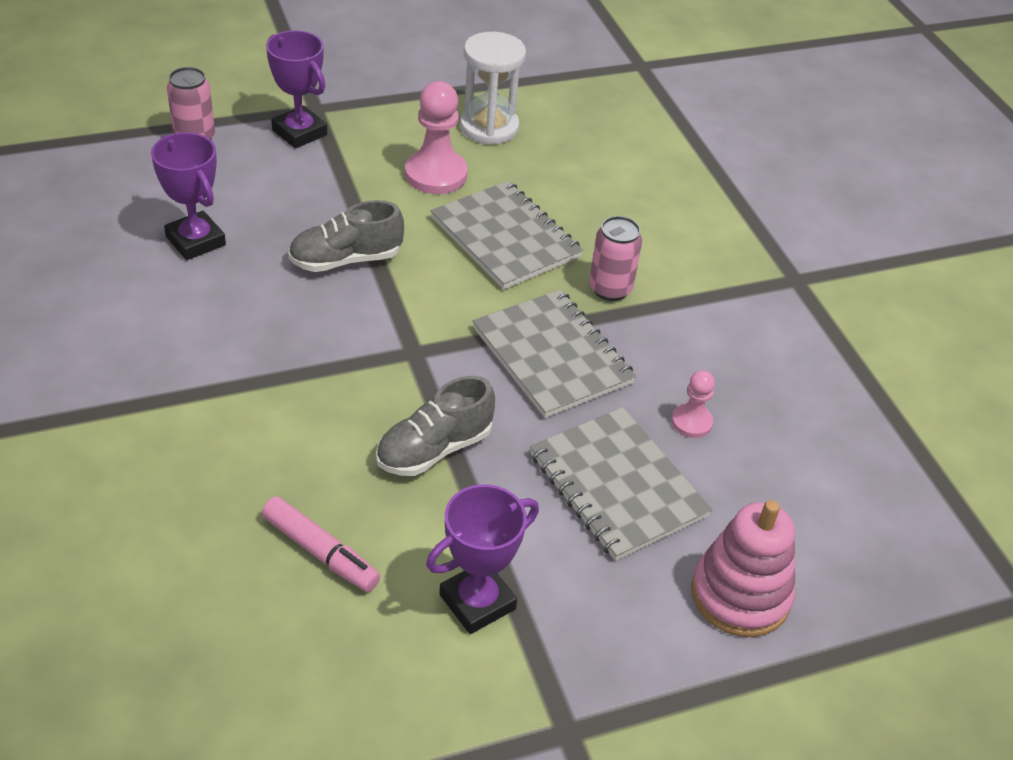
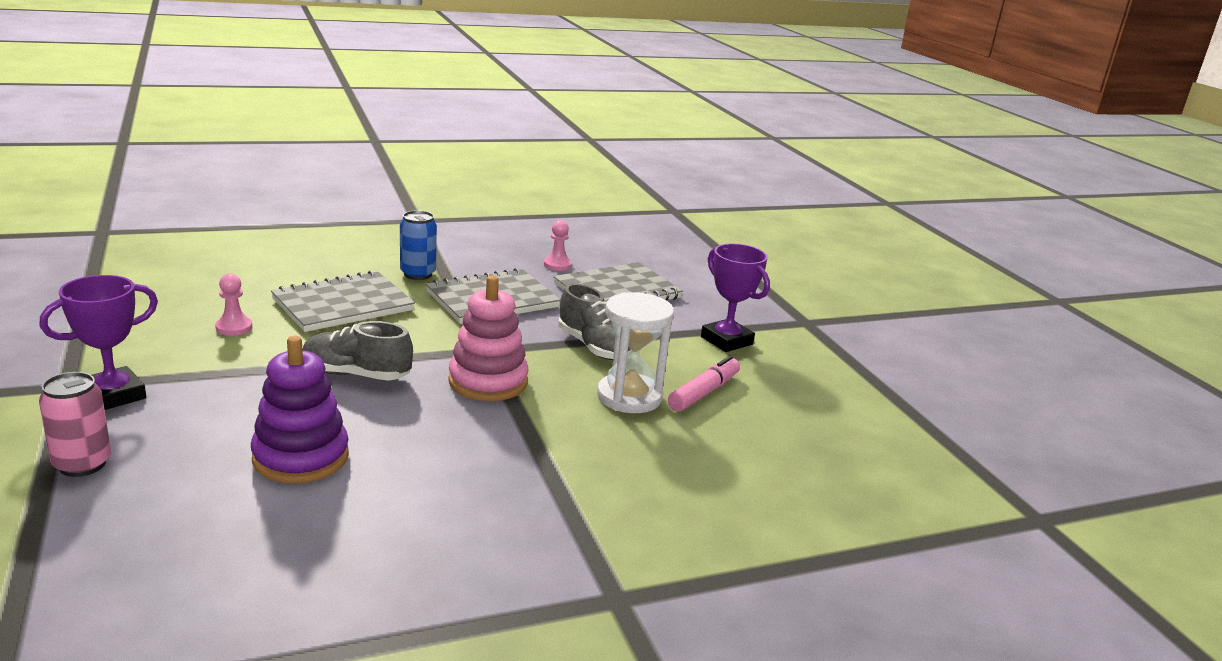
camera: 90 degrees left, 20 degrees down
(195, 241) = (301, 457): purple trophy -> purple stacking toy
(346, 260) = (356, 374): grey shoe -> grey shoe turned 120 degrees clockwise
(436, 174) = (234, 327): pink pawn -> pink pawn, size x0.55
(489, 127) = (165, 299): white hourglass -> white hourglass (629, 397)
(610, 289) = (418, 274): pink can -> blue can
(740, 595) = (693, 269): pink stacking toy -> pink stacking toy (488, 382)

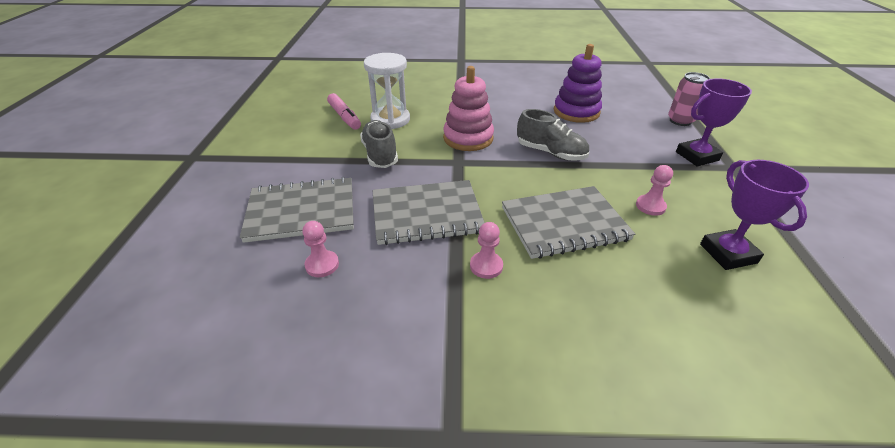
camera: 155 degrees left, 15 degrees up
(418, 274) = (486, 266): blue can -> pink pawn
(703, 393) = (344, 117): pink marker -> pink marker turned 90 degrees counterclockwise
(726, 340) = (279, 148): purple trophy -> purple trophy (728, 253)

